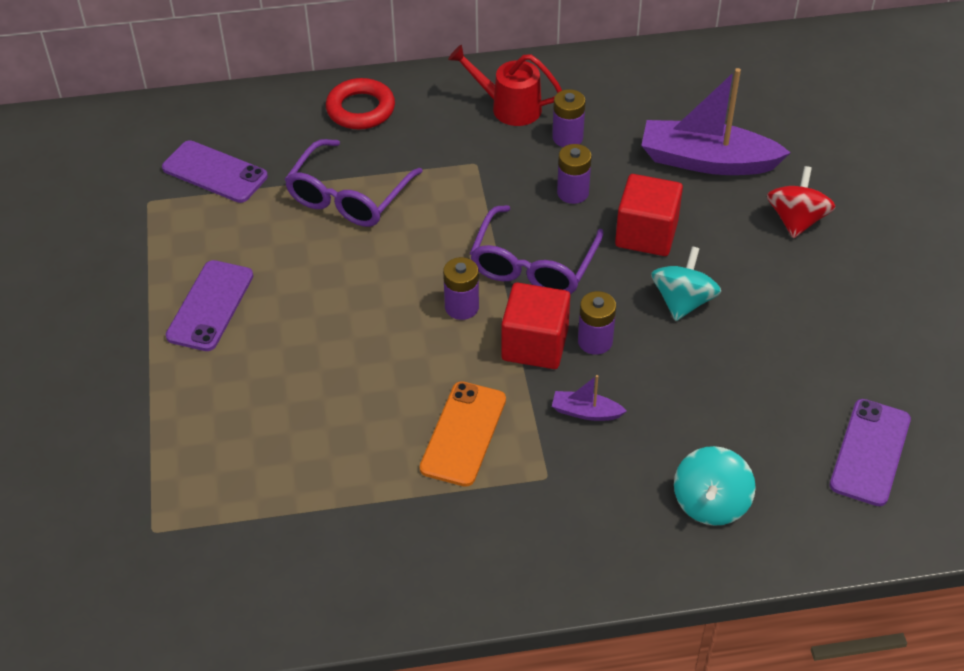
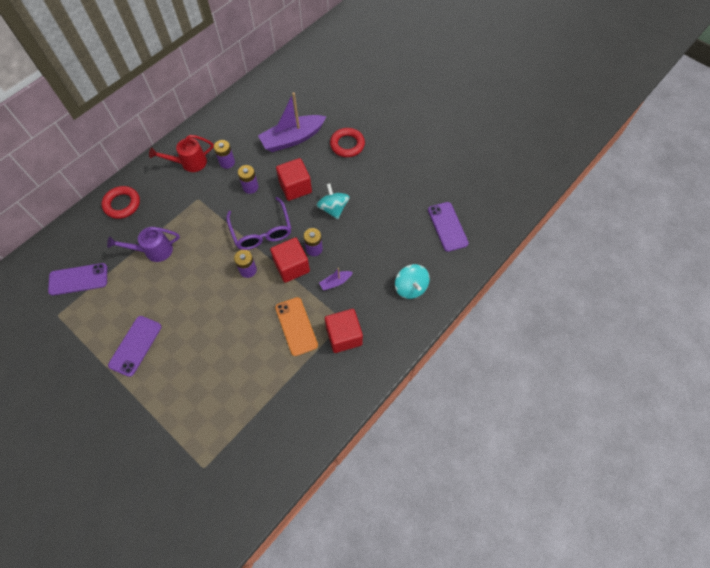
camera: 40 degrees left, 15 degrees up
(210, 306) = (135, 345): purple phone -> purple phone turned 45 degrees clockwise
(349, 196) = (154, 250): purple glasses -> purple watering can
(527, 499) = (344, 336): none -> red cube
(796, 220) = (347, 145): red spinning top -> red ring

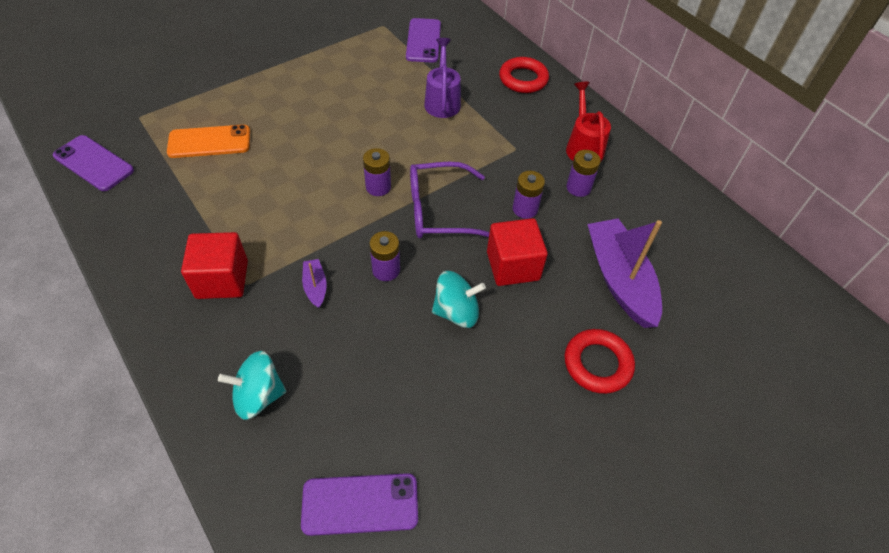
camera: 100 degrees right, 10 degrees down
(135, 345) = (316, 77): purple phone -> purple phone (93, 163)
(291, 266) = (365, 237): red cube -> none
(296, 326) = (266, 226): orange phone -> orange phone (209, 142)

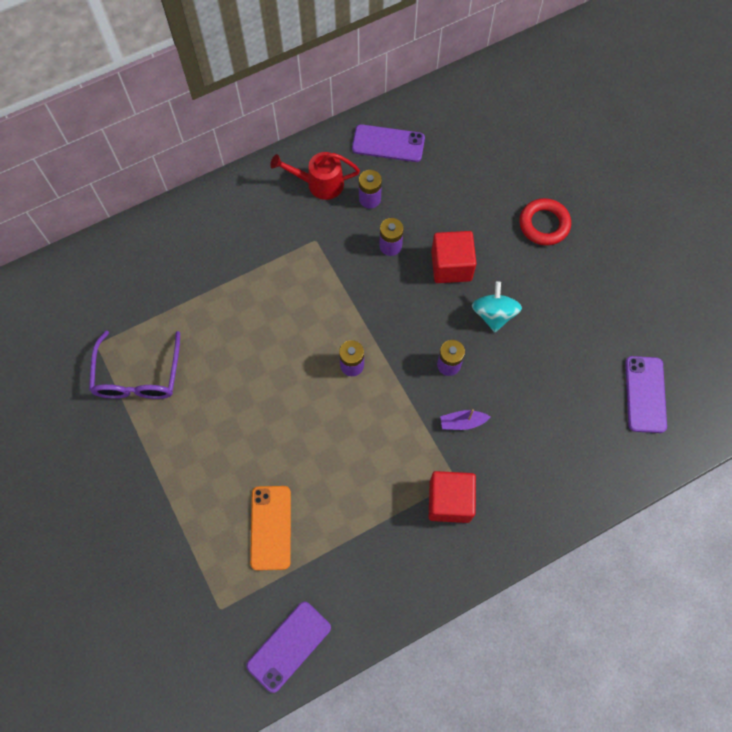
camera: 80 degrees left, 15 degrees up
(258, 396) = (562, 465): turquoise spinning top -> none
(423, 41) = (134, 304): purple phone -> purple phone (388, 144)
(439, 211) = (386, 315): purple glasses -> purple glasses (138, 376)
(442, 101) = (238, 296): purple watering can -> none
(523, 79) = (216, 216): red ring -> none
(619, 279) = (470, 191): purple boat -> none

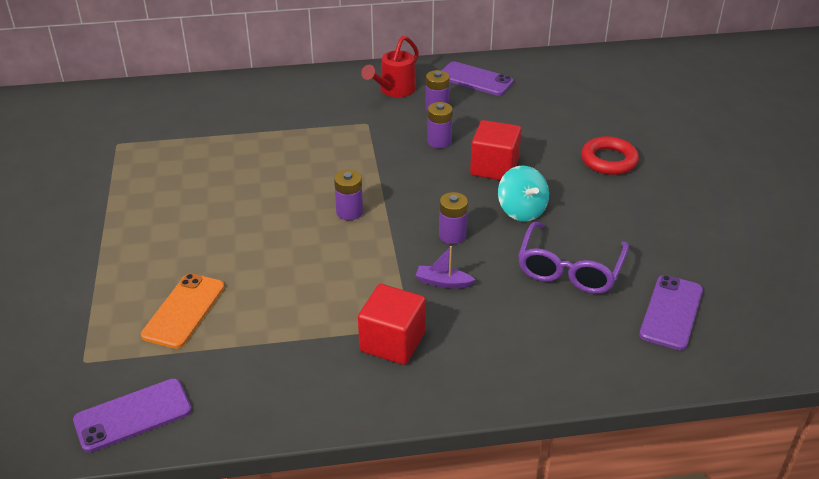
camera: 20 degrees right, 30 degrees down
(138, 376) = (137, 171): purple glasses -> purple glasses (570, 269)
(319, 184) = (394, 90): red watering can -> red watering can turned 75 degrees counterclockwise
(493, 314) = (521, 210): turquoise spinning top -> turquoise spinning top turned 135 degrees clockwise

